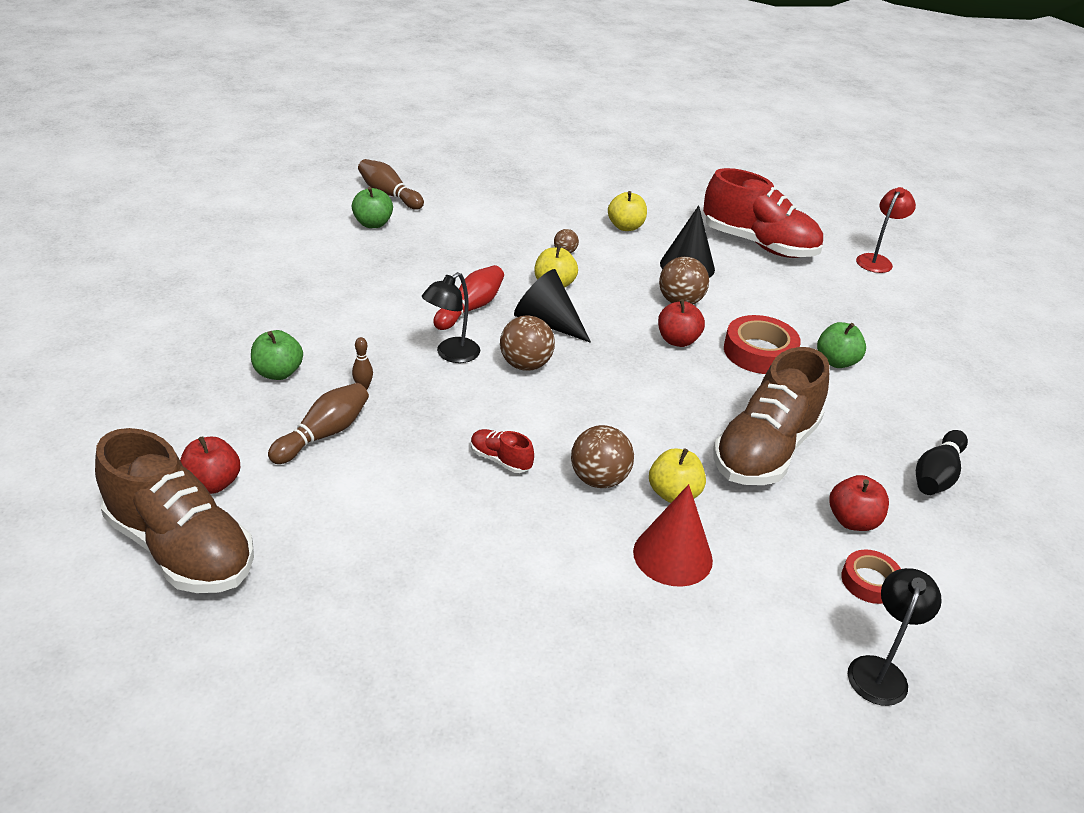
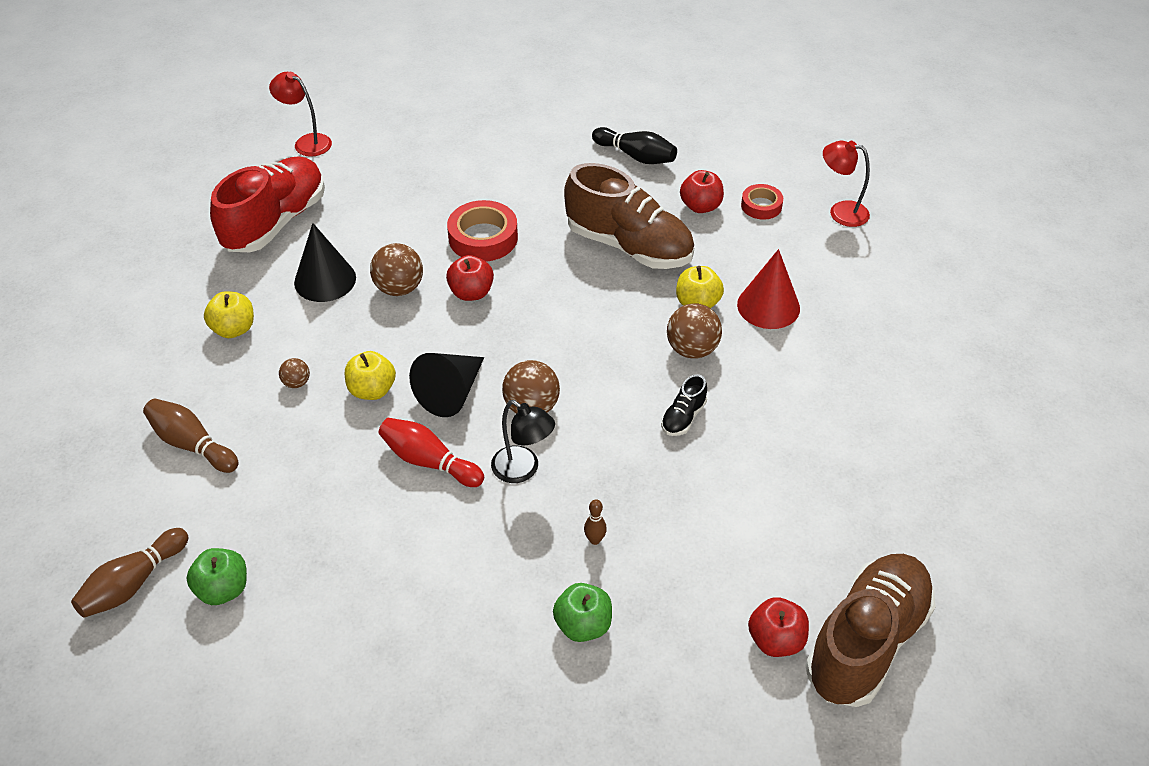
camera: 90 degrees left, 10 degrees up
(323, 434) = (679, 561): brown bowling pin -> brown bowling pin (192, 444)
(500, 460) = (683, 417): red shoe -> black shoe
(836, 362) = (491, 191): green apple -> none
(879, 670) = (840, 212): black lamp -> red lamp

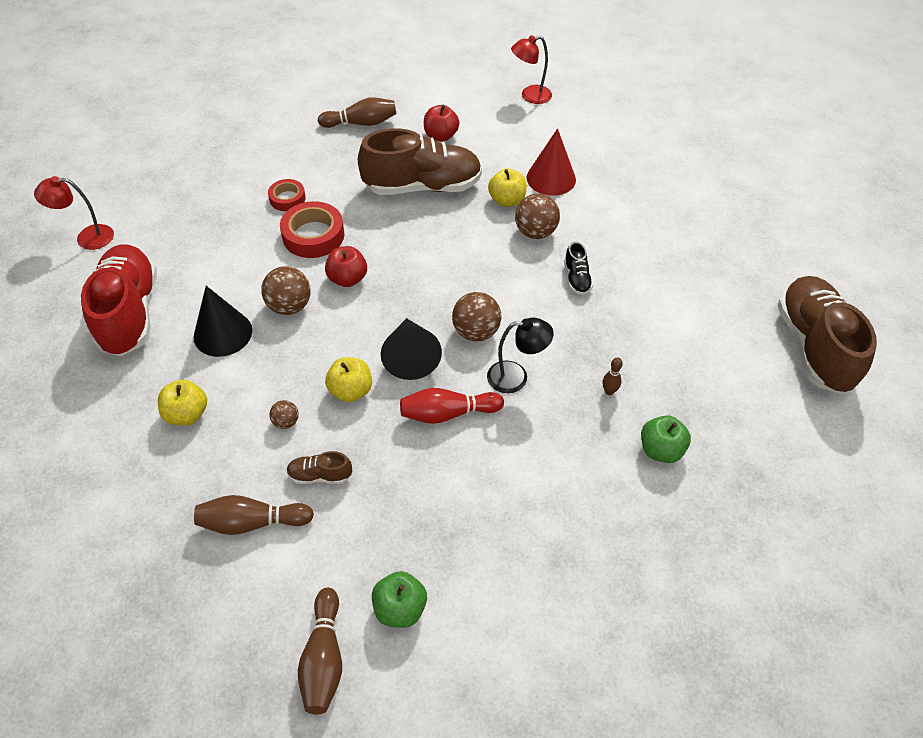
camera: 40 degrees left, 5 degrees up
(276, 443) = (320, 475): none -> brown shoe
(636, 156) = (361, 123): black bowling pin -> brown bowling pin
(761, 206) = (478, 116): red tape -> red tape (287, 198)
(775, 640) = (770, 379): red apple -> none

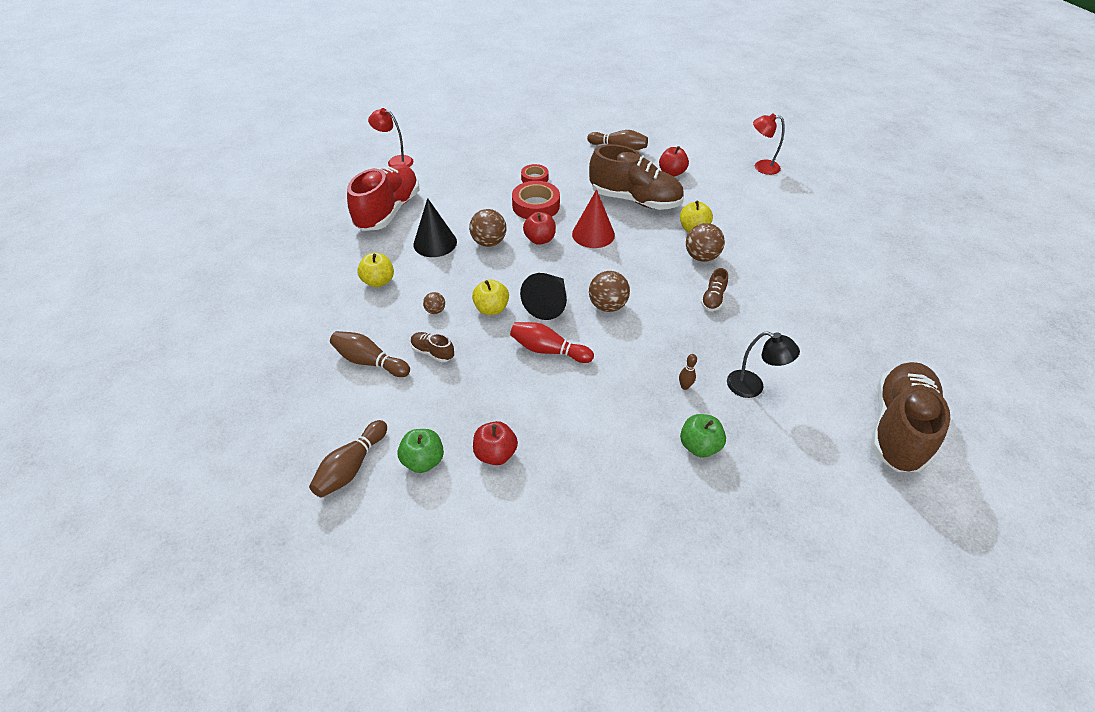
camera: 30 degrees right, 5 degrees down
(471, 560) = (495, 453): none -> red apple
(516, 377) = (617, 347): black lamp -> black lamp (752, 387)
(551, 178) = (739, 225): red cone -> red cone (593, 234)
(576, 279) = (713, 299): black shoe -> brown shoe

